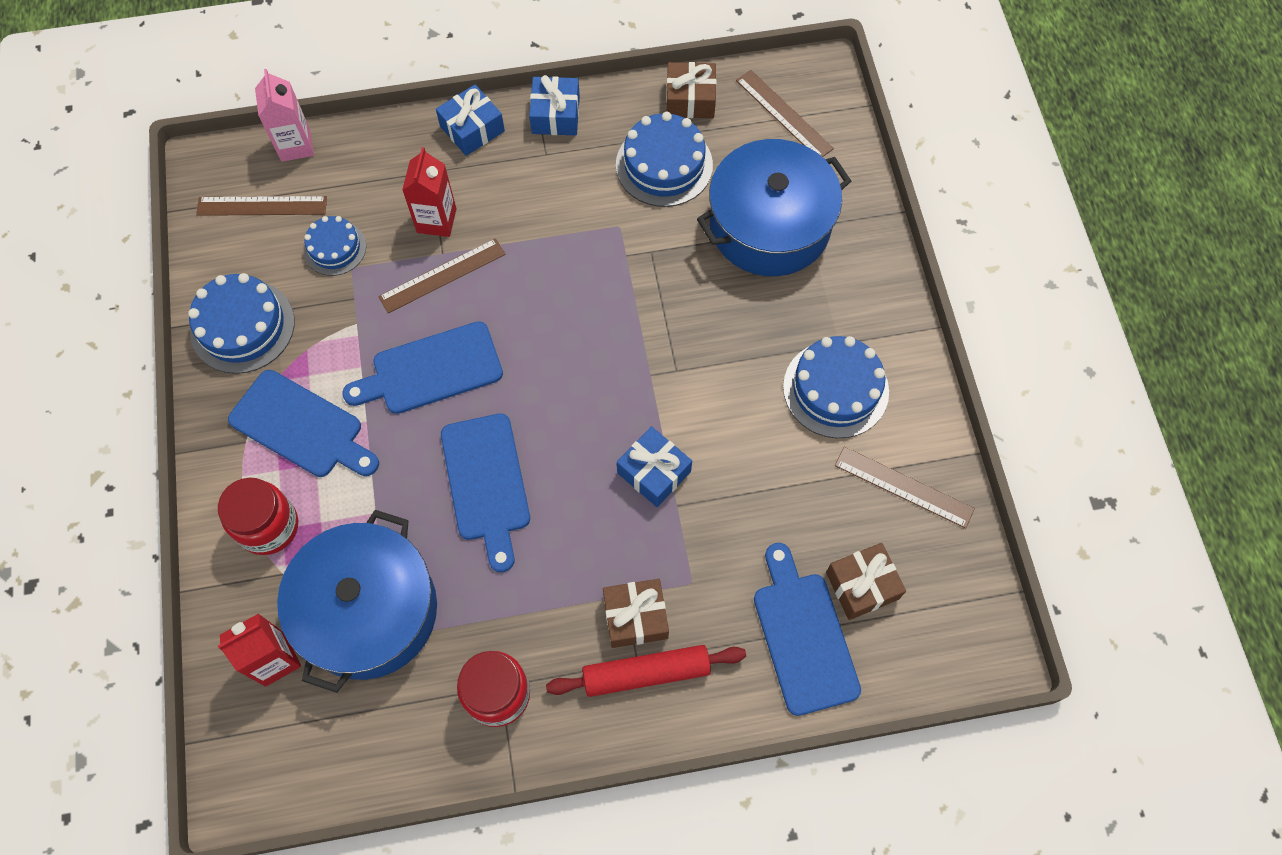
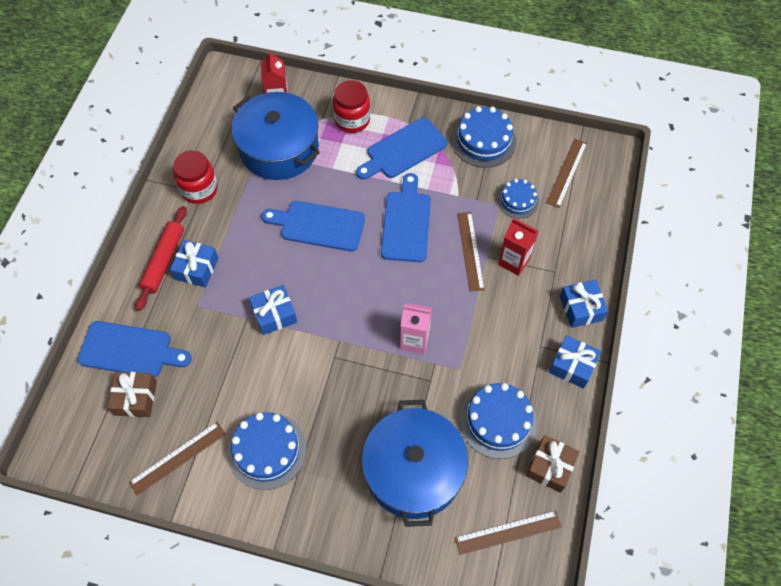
camera: 115 degrees right, 5 degrees down
(295, 145) = (607, 203): pink carton -> pink carton (414, 340)
(635, 617) = (196, 268): brown gift -> blue gift

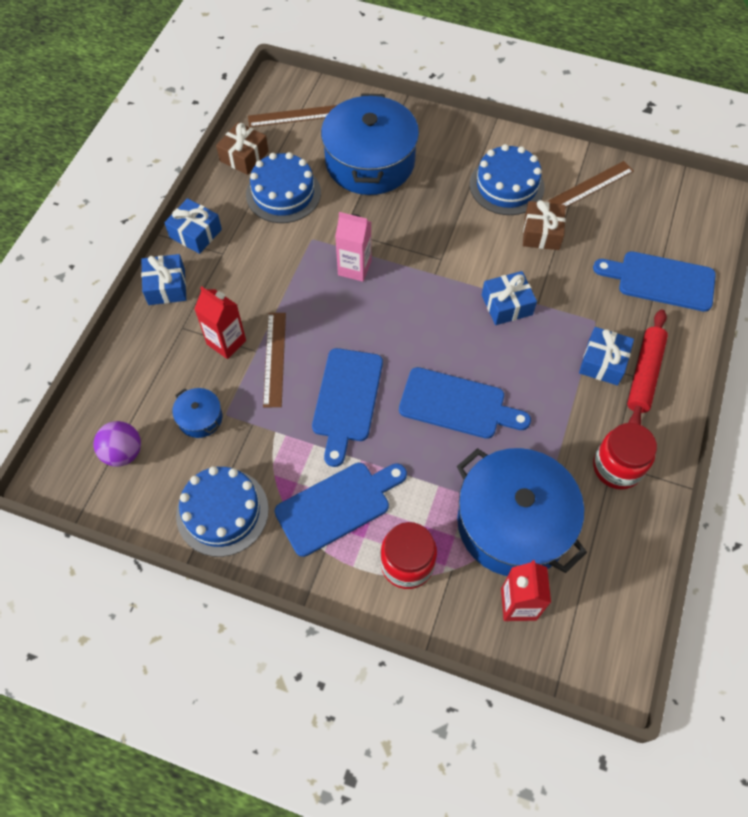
camera: 175 degrees left, 0 degrees up
(136, 398) = (643, 236): brown gift -> brown gift (541, 233)
(517, 200) = (200, 418): blue cake -> blue pot
(567, 172) = (123, 453): brown ruler -> purple ball

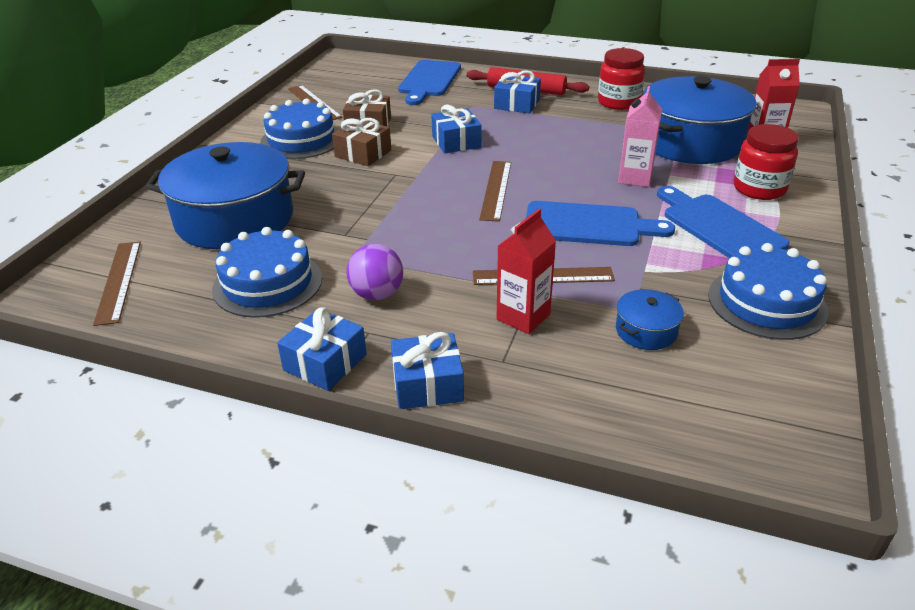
camera: 90 degrees left, 25 degrees down
(123, 453) = (726, 399): purple ball -> purple ball (377, 294)
(244, 156) = (180, 324): brown gift -> brown gift (363, 153)
(354, 268) = (404, 225): pink carton -> pink carton (635, 178)
(410, 334) = (496, 190): none -> brown ruler
(457, 404) = (577, 165): blue cutting board -> none

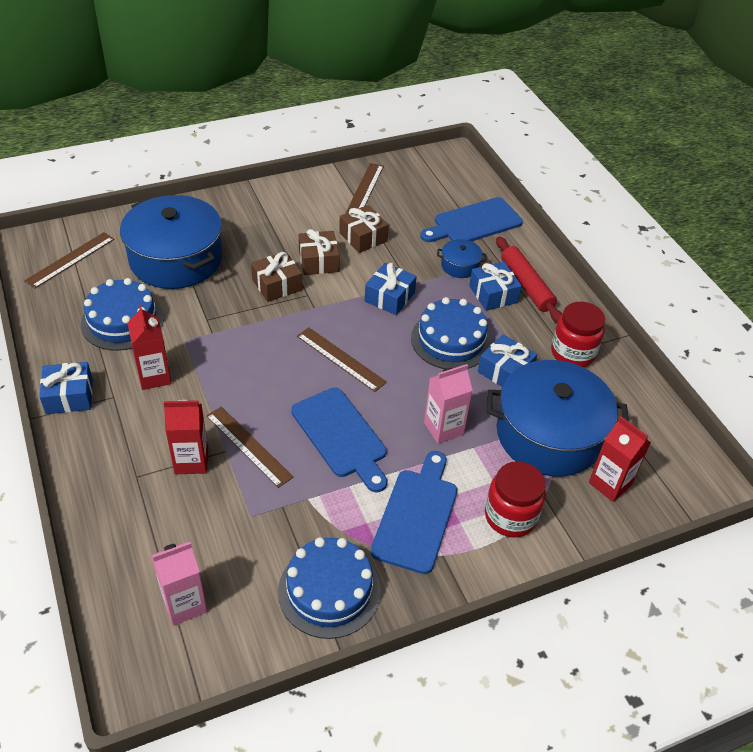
camera: 45 degrees right, 10 degrees up
(301, 140) = (304, 220): blue cake -> blue cake (451, 340)
(359, 183) = (277, 285): none -> brown gift
(377, 294) = (154, 376): purple ball -> red carton
(427, 384) = (85, 454): blue gift -> blue gift (505, 371)
(496, 190) = (340, 359): brown ruler -> brown ruler turned 75 degrees clockwise
(646, 331) = (231, 534): blue pot -> blue pot (460, 266)
(712, 397) = (184, 604): none -> pink carton

